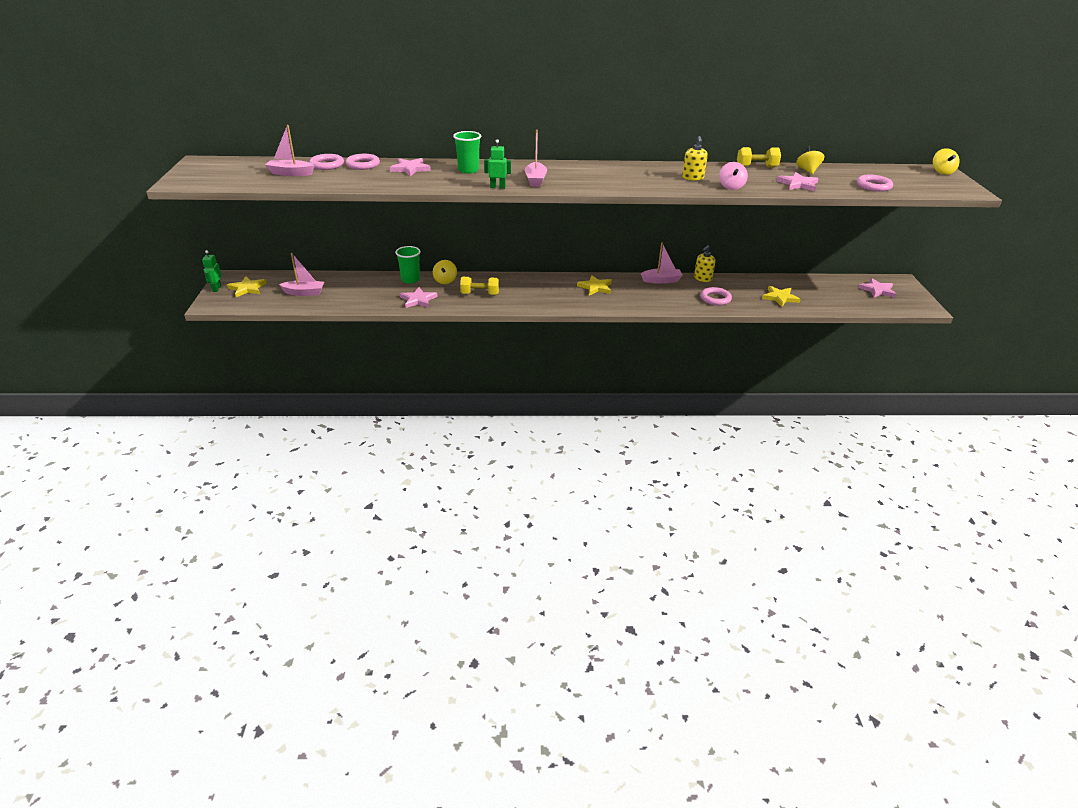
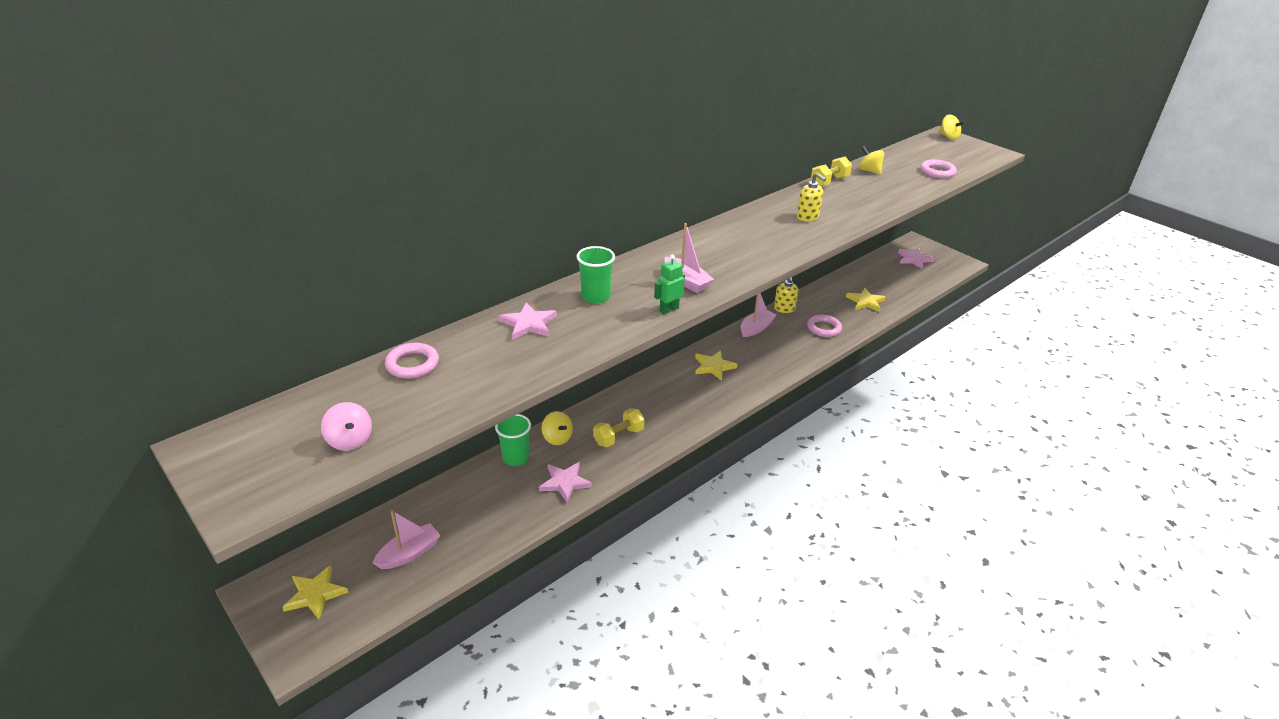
camera: 40 degrees left, 0 degrees up
(216, 288) = (266, 622): green robot -> none
(290, 173) = (389, 403): pink boat -> none
(363, 164) = (459, 343): pink ring -> none
(731, 187) = (853, 216): pink spinning top -> pink spinning top (350, 440)
(798, 184) = (890, 191): pink star -> none

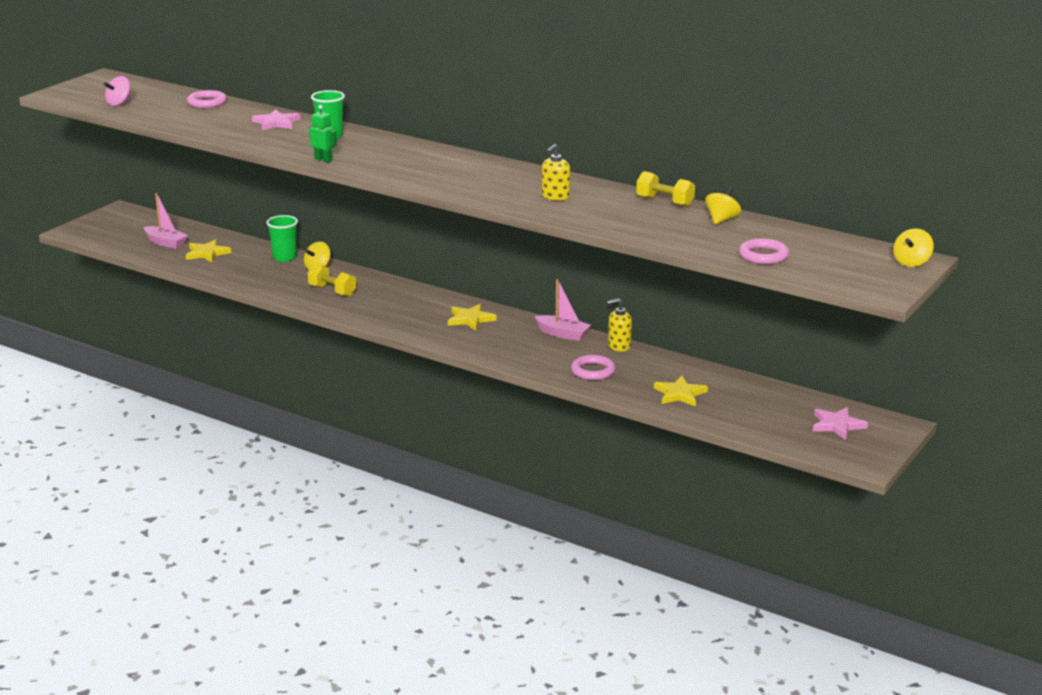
camera: 75 degrees right, 10 degrees down
(315, 594) = (121, 225): yellow star -> yellow star (207, 253)
(565, 482) = (262, 279): pink star -> none
(686, 281) = (376, 161): pink boat -> none

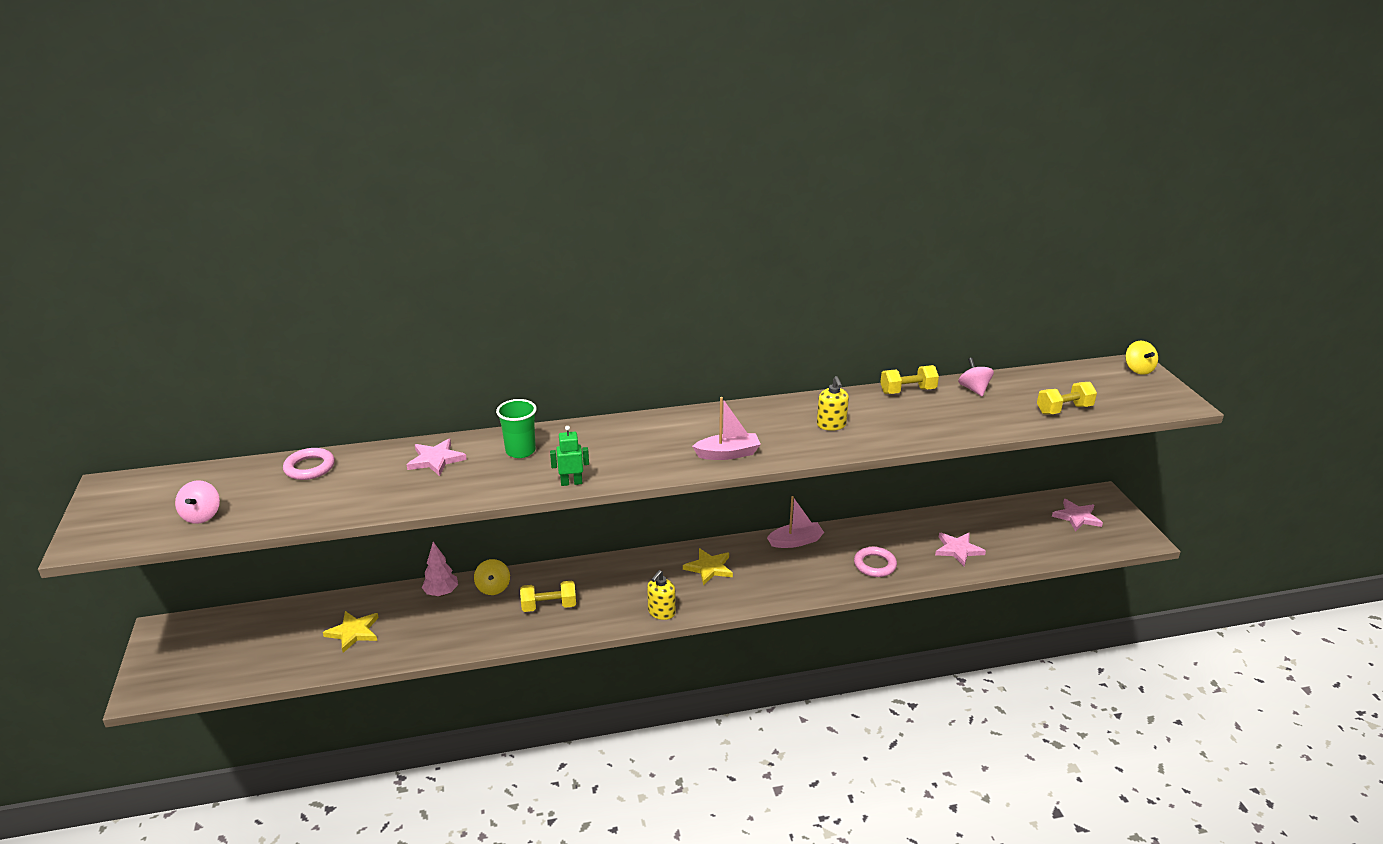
camera: 45 degrees left, 5 degrees up
(166, 243) = (286, 644): pink boat -> pink boat (728, 454)
(284, 257) = (441, 593): green cup -> pink tree
(619, 346) = (849, 529): yellow soap dispenser -> yellow soap dispenser (661, 612)
(679, 394) = (958, 550): yellow star -> pink star
(722, 220) = (974, 389): yellow spinning top -> pink spinning top
(763, 256) = (1064, 409): pink ring -> yellow dumbbell

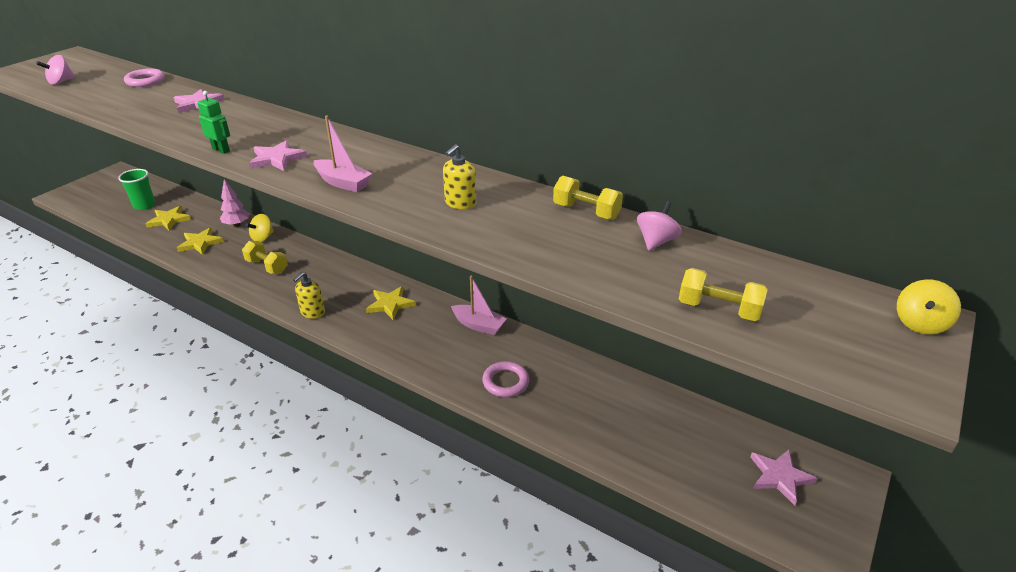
camera: 45 degrees right, 5 degrees up
(438, 629) = (200, 243): none -> yellow star
(520, 451) = (243, 120): green cup -> green cup (144, 205)
(661, 612) = (312, 312): yellow soap dispenser -> yellow soap dispenser turned 45 degrees counterclockwise
(958, 550) = (598, 420): pink star -> pink star (277, 159)

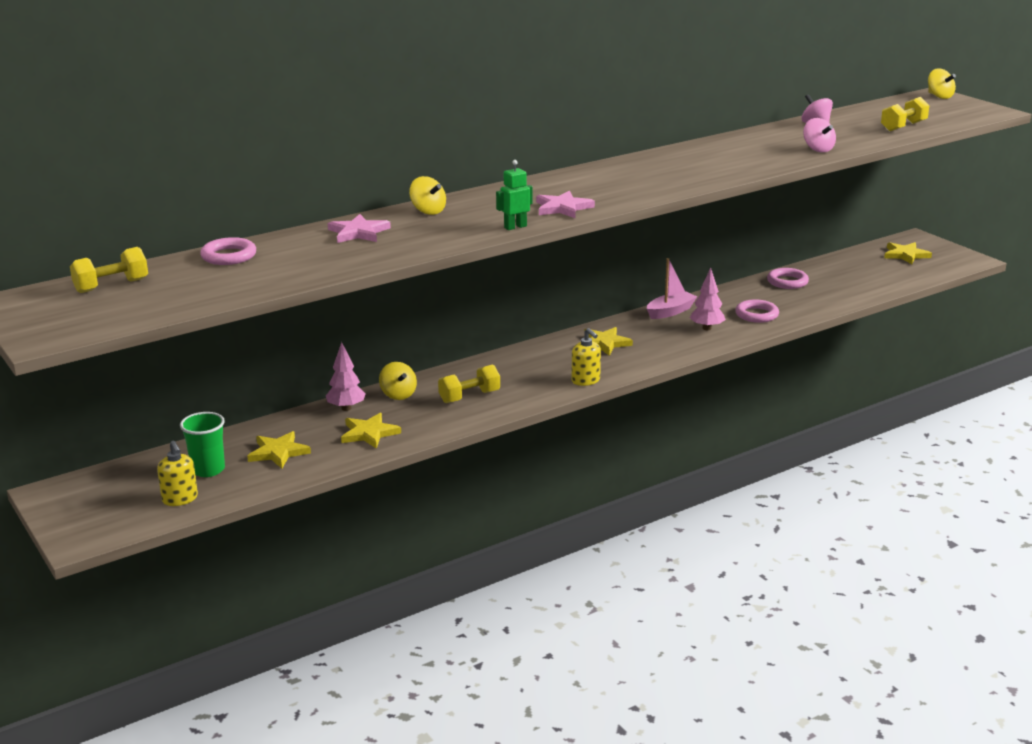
camera: 65 degrees left, 10 degrees down
(61, 82) = (153, 302): pink spinning top -> pink spinning top (818, 149)
(252, 114) = (428, 211): none -> yellow spinning top
(343, 183) = (642, 190): pink boat -> none
(453, 355) = (707, 328): none -> pink tree
(460, 203) = (715, 161): yellow soap dispenser -> yellow soap dispenser (180, 499)
(586, 211) = (759, 133): yellow dumbbell -> yellow dumbbell (111, 286)
(608, 387) = (787, 282): none -> pink ring
(780, 477) = (905, 255): pink star -> yellow star

